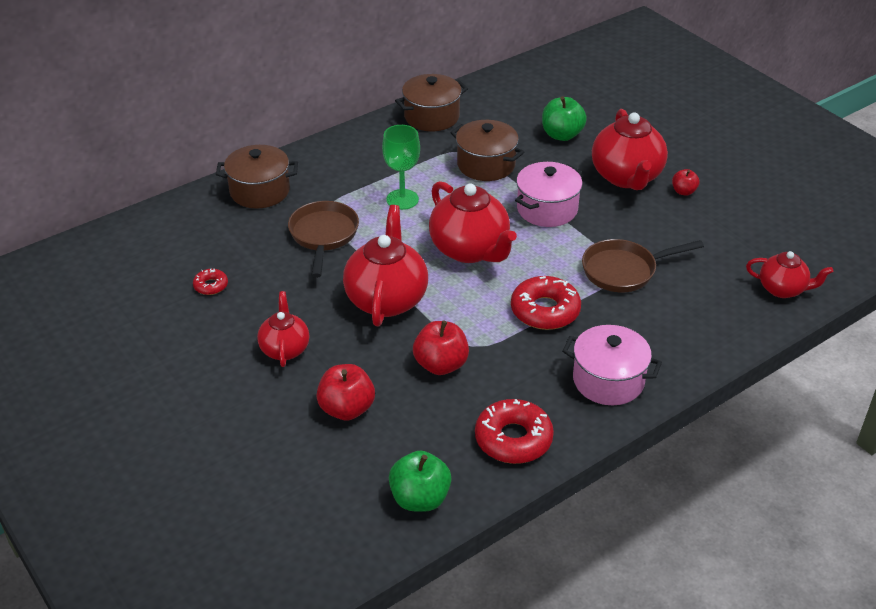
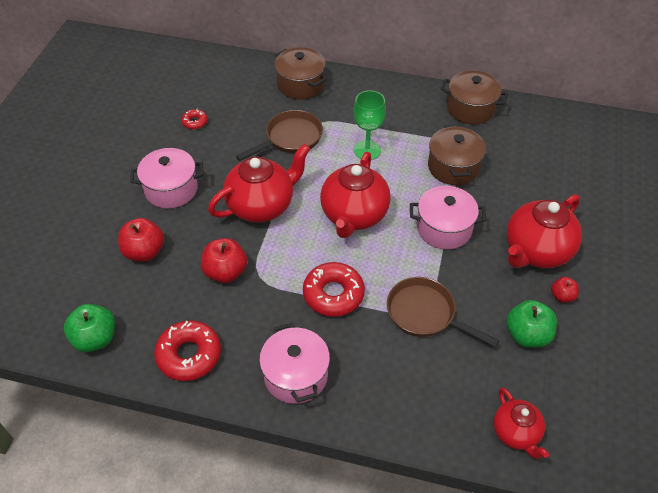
camera: 50 degrees right, 10 degrees up
(285, 349) = (171, 189): red teapot -> pink pot
(562, 135) = (539, 185): green apple -> green apple (527, 335)

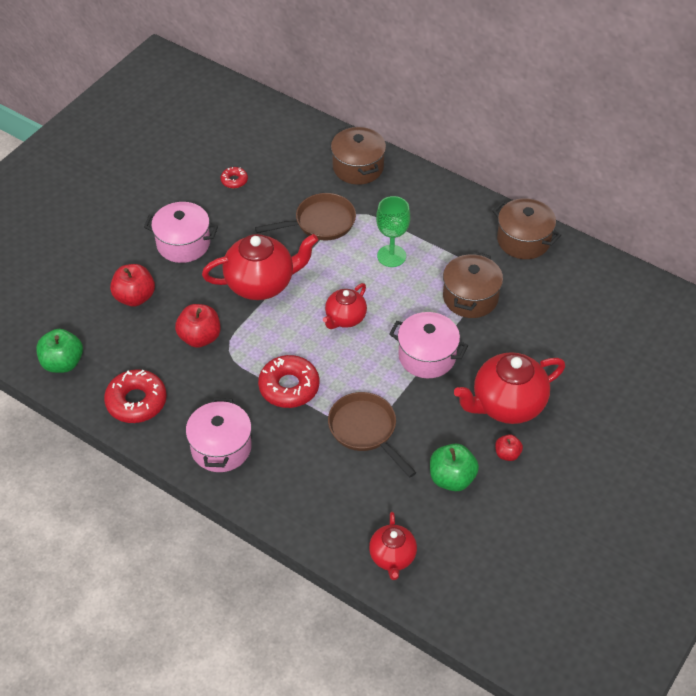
camera: 20 degrees right, 0 degrees up
(354, 216) = (345, 318): red teapot -> red teapot, size x0.58

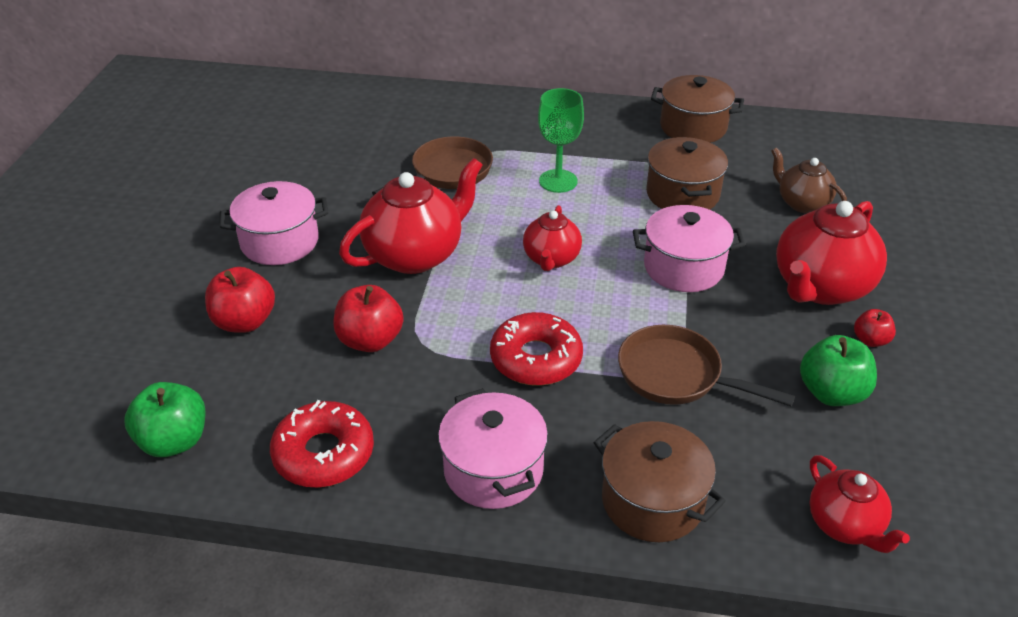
camera: 25 degrees left, 10 degrees down
(234, 180) = (308, 161): red donut -> none
(358, 167) = (453, 111): brown pot -> brown pot (652, 501)
(550, 335) = (802, 203): none -> brown teapot

